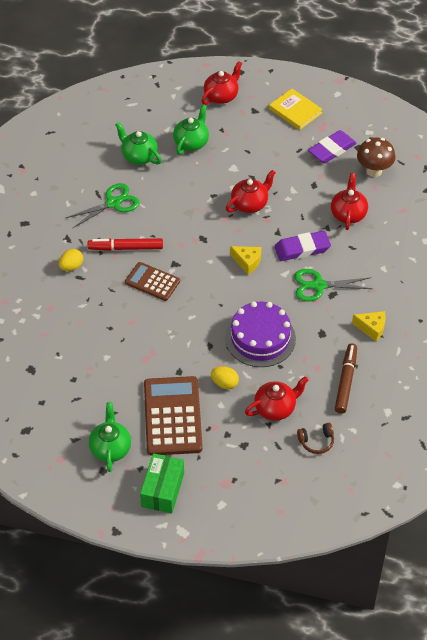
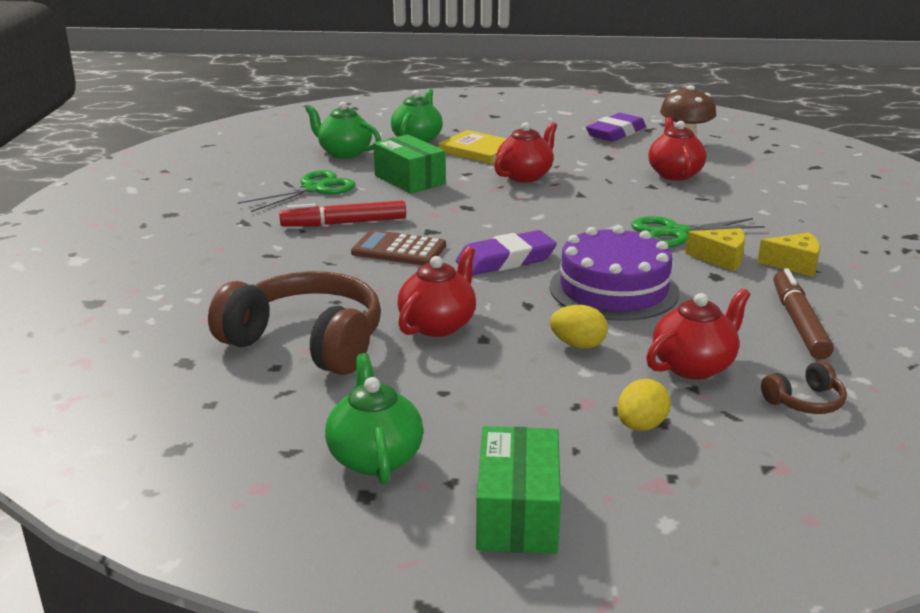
camera: 10 degrees left, 25 degrees down
(71, 266) = (254, 246): yellow egg -> yellow egg (640, 426)
(91, 361) = (307, 342): none -> brown headphones
(172, 416) = (494, 396): brown calculator -> none
(175, 199) = (409, 180): none -> green box
(221, 96) = (445, 109): red teapot -> red teapot (438, 325)
(247, 262) = (548, 221): yellow cheese -> yellow cheese (721, 258)
(295, 111) = (549, 113): yellow book -> yellow book (479, 150)
(302, 249) = (627, 204): purple eraser -> purple eraser (506, 260)

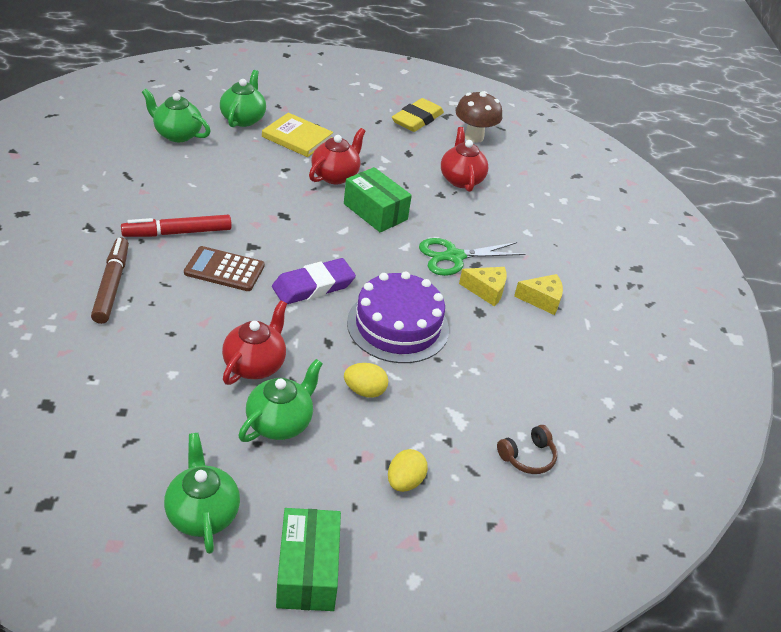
camera: 10 degrees left, 15 degrees up
(307, 342) = (147, 382): brown headphones -> none
(314, 189) = (150, 184): green scissors -> none
(409, 180) = (235, 175): green box -> green box (375, 212)
(472, 374) = (280, 422): none -> green teapot
(615, 133) = (417, 119): purple eraser -> yellow eraser
(694, 366) = (451, 416): red teapot -> none
(798, 322) = (535, 369): brown marker -> brown marker (112, 285)

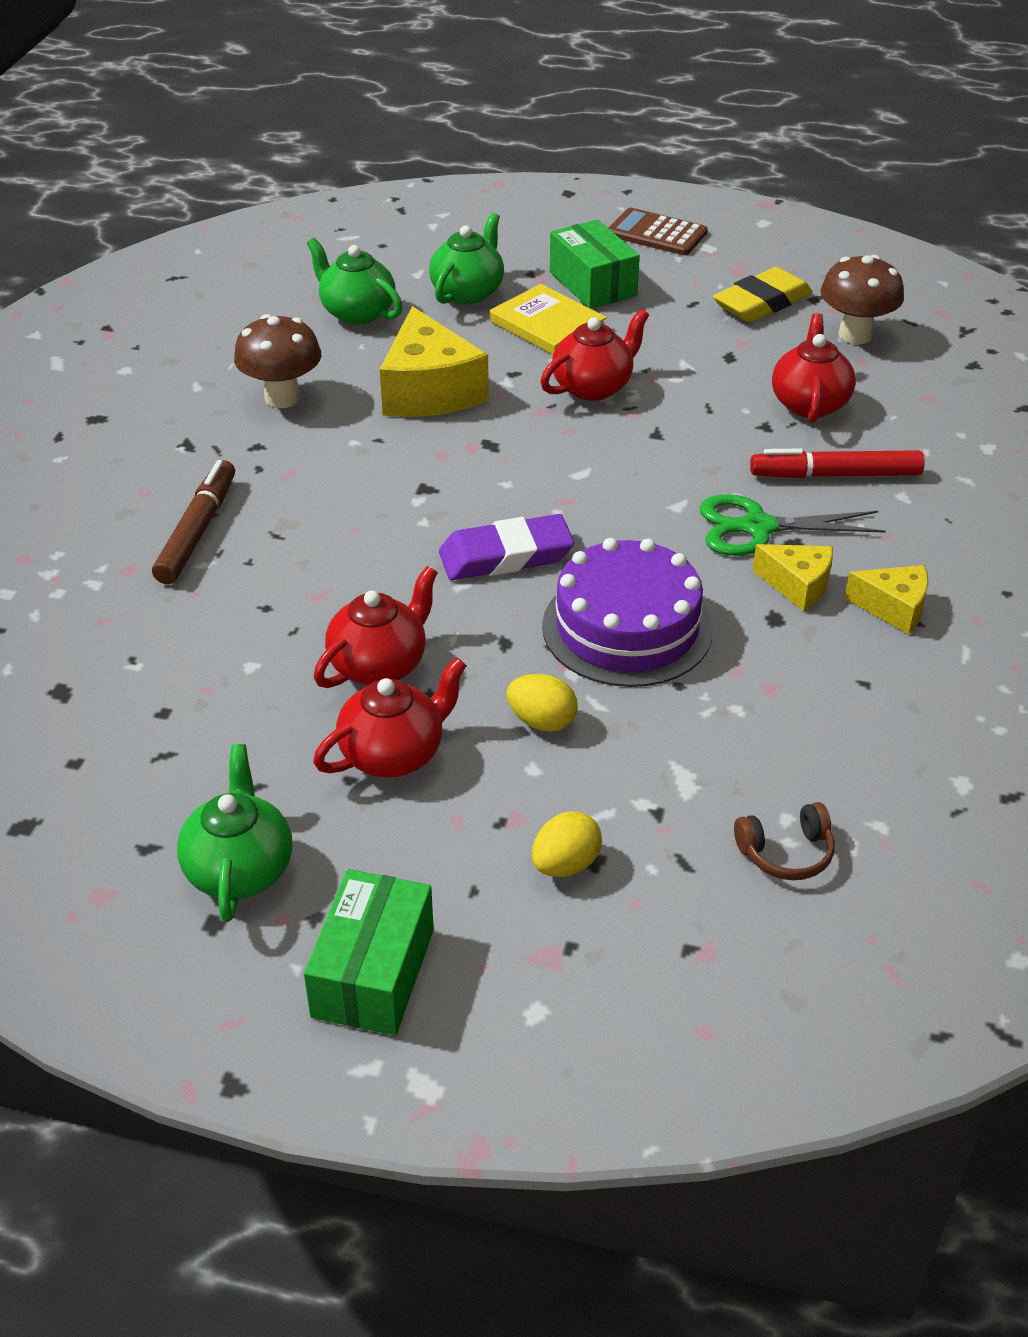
camera: 20 degrees right, 0 degrees up
(144, 192) = (282, 398): none -> brown mushroom
(177, 233) = (316, 461): red marker -> red marker (835, 475)
(224, 269) = (372, 520): brown calculator -> brown calculator (656, 233)
(237, 183) = (429, 391): none -> yellow cheese
(280, 422) = (394, 754): green teapot -> red teapot
(375, 212) = (643, 447): green box -> green box (593, 284)

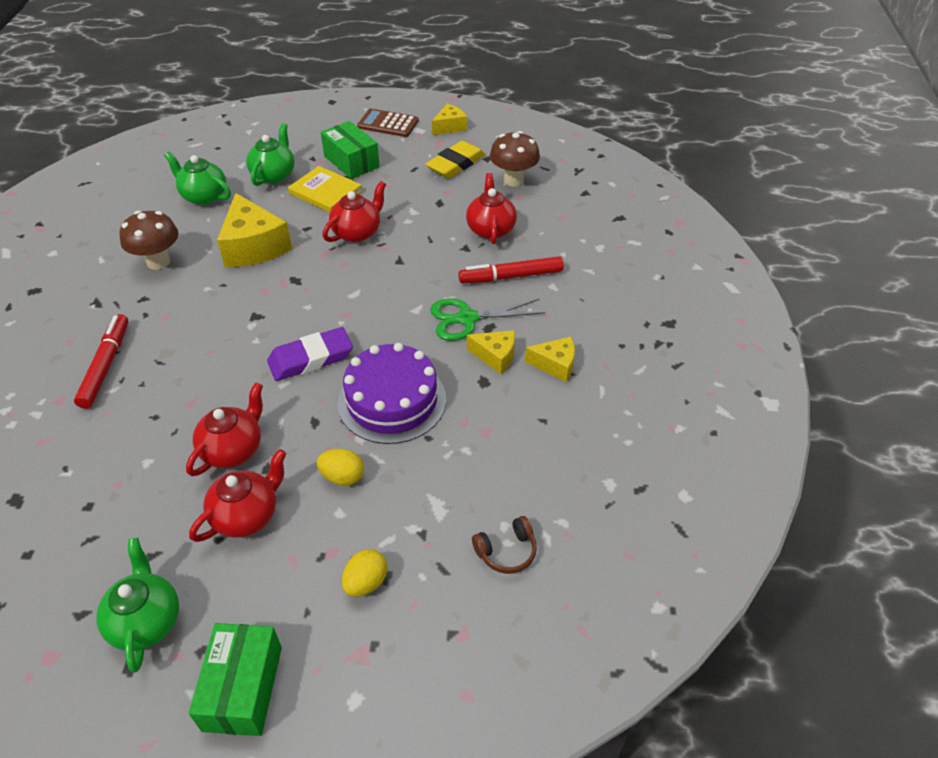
camera: 10 degrees left, 5 degrees up
(197, 531) = (106, 365): brown marker -> red marker
(757, 247) = (450, 127): none -> yellow cheese

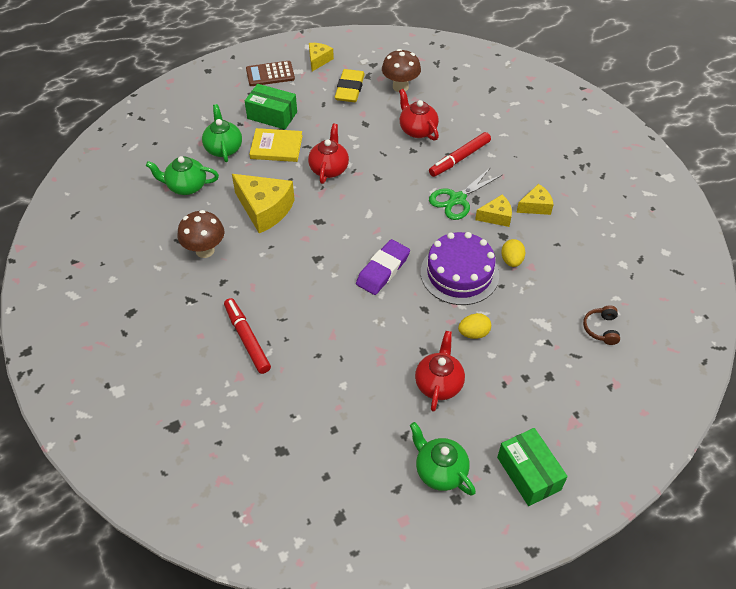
camera: 30 degrees left, 5 degrees up
(233, 449) = (391, 350): red teapot -> none
(366, 582) = (542, 384): yellow egg -> yellow egg (511, 260)
(506, 551) = (601, 329): brown headphones -> brown headphones turned 150 degrees clockwise

